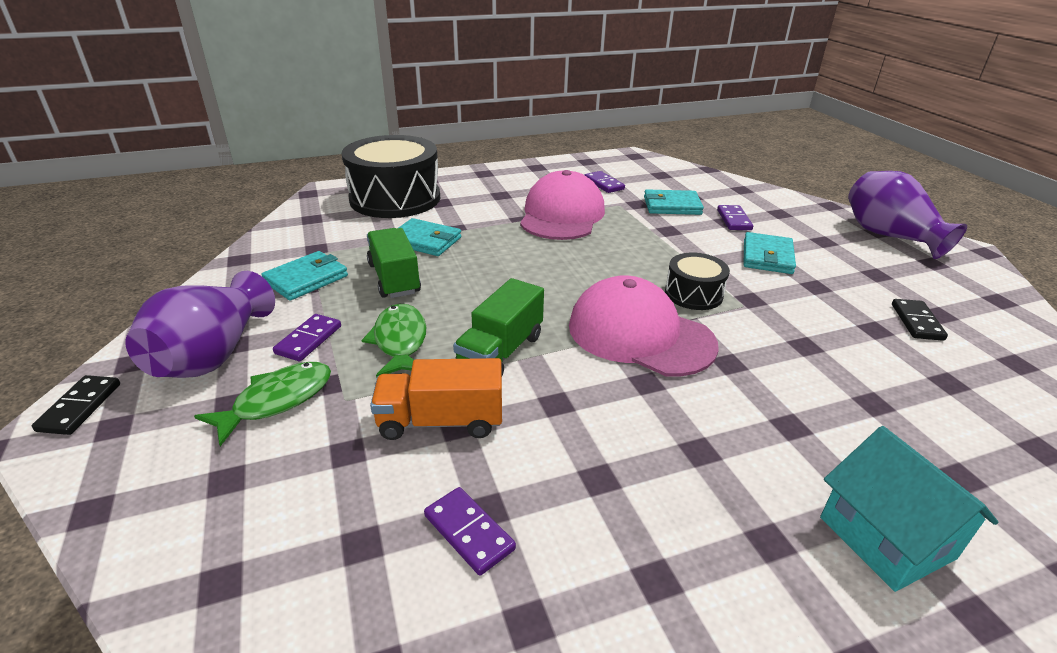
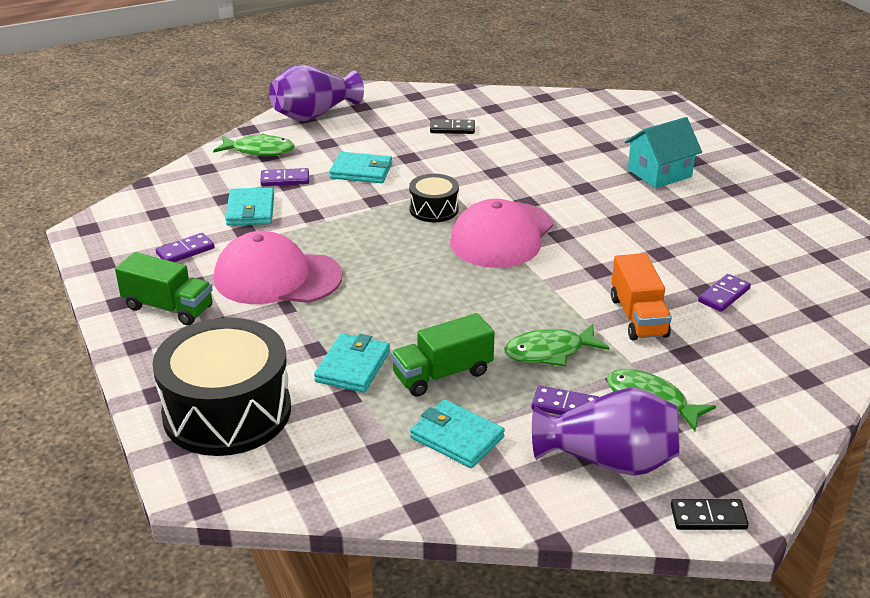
camera: 95 degrees left, 0 degrees up
(501, 352) = (547, 298): green truck -> green truck (168, 307)
(787, 209) = (259, 151): none -> green fish

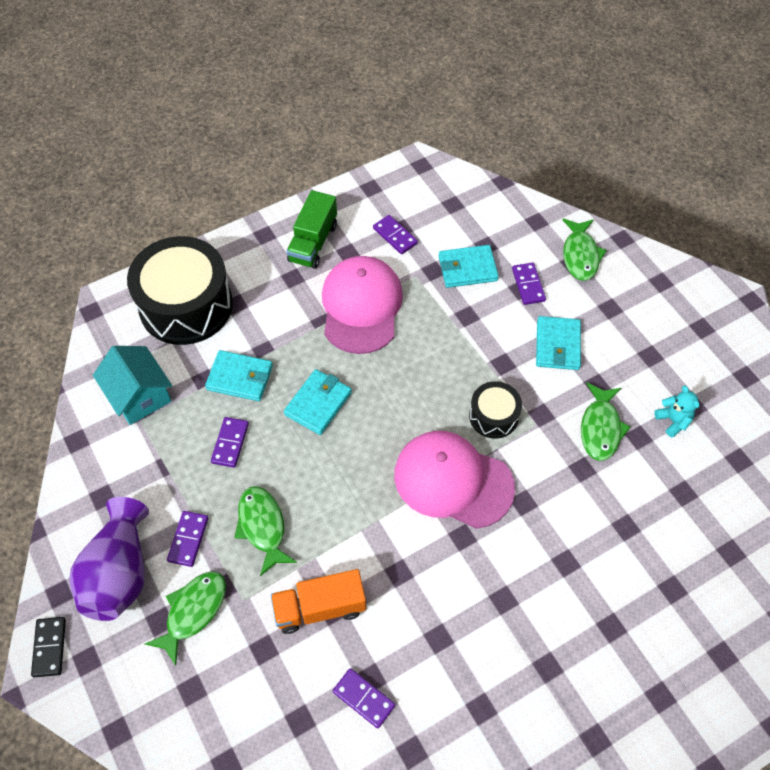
camera: 85 degrees right, 25 degrees up
(314, 114) = (670, 288): purple vase -> none
(442, 374) = (230, 443): green truck -> purple domino
(452, 129) = (673, 421): black domino -> turquoise teddy bear
(455, 160) = (600, 428): none -> green fish
(457, 437) = (152, 459): turquoise wallet -> turquoise wallet (318, 404)
(659, 173) = (617, 650): turquoise house -> turquoise house (139, 396)

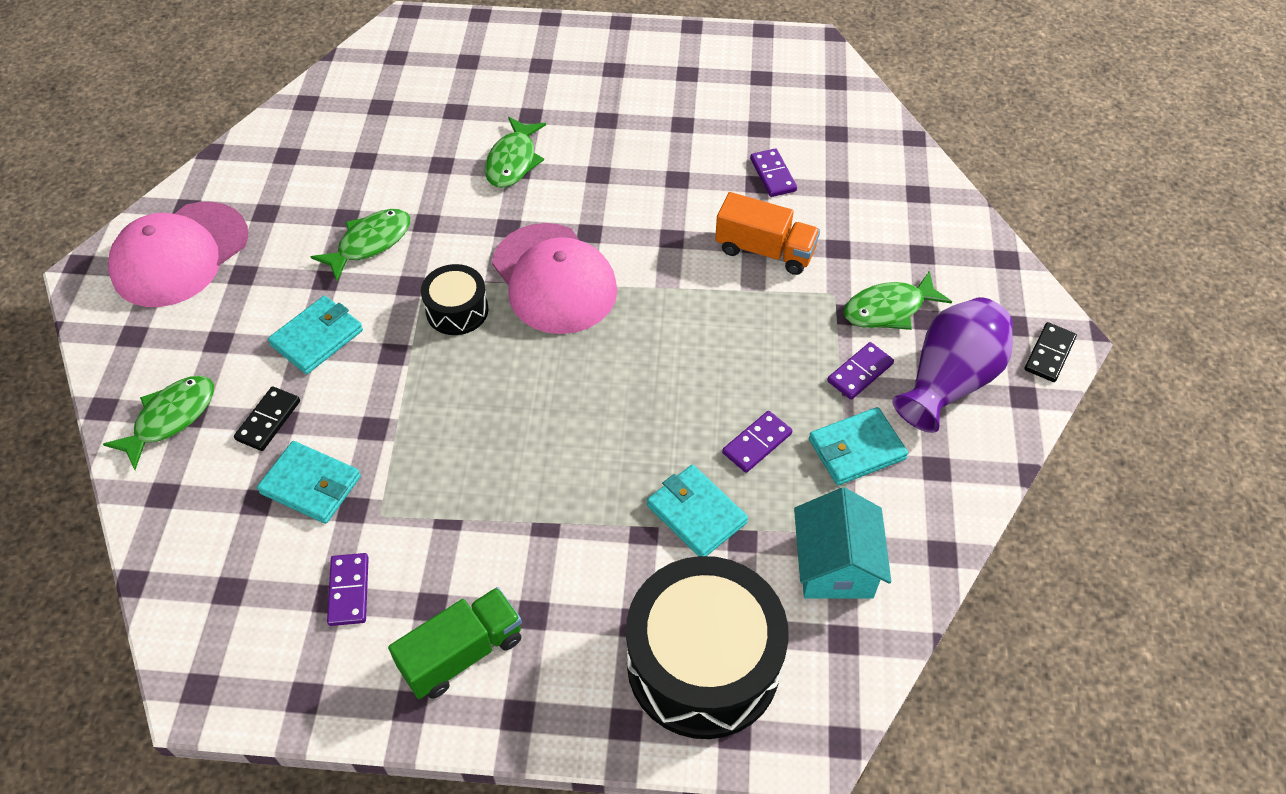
camera: 145 degrees left, 5 degrees down
(262, 526) = (774, 343): green fish -> green fish (513, 161)
(318, 404) = (627, 429): turquoise wallet -> turquoise wallet (856, 449)
(361, 306) = (481, 516): pink cap -> pink cap (180, 255)
(528, 285) = (268, 420): purple domino -> black domino
(673, 421) = (299, 212): turquoise teddy bear -> none

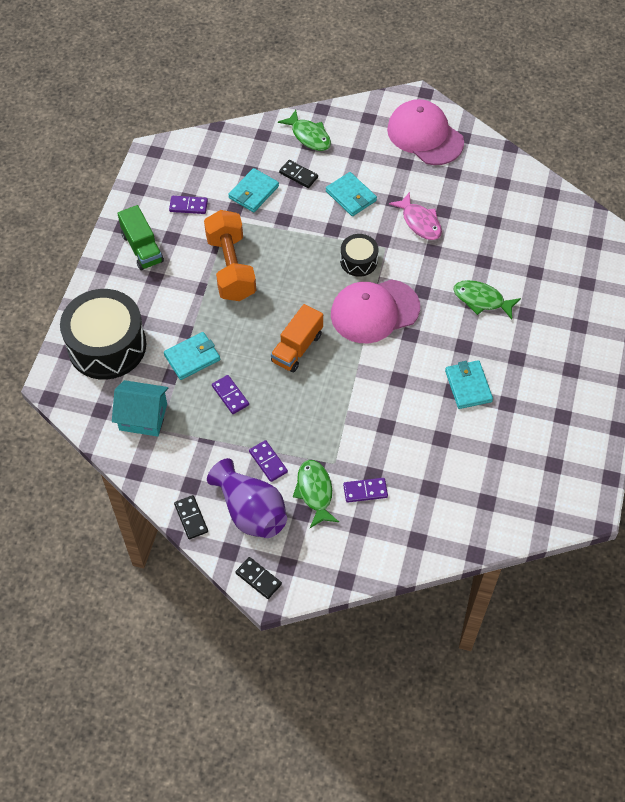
camera: 100 degrees right, 5 degrees up
(370, 243) = (420, 222): green fish -> pink fish
(492, 490) = (231, 267): none -> orange dumbbell
(765, 250) = (378, 430): orange truck -> orange truck (297, 348)
(772, 175) = (448, 450): purple domino -> purple domino (365, 491)
(856, 449) = (214, 446): turquoise wallet -> turquoise wallet (468, 386)
(991, 456) = (191, 518): none -> black domino

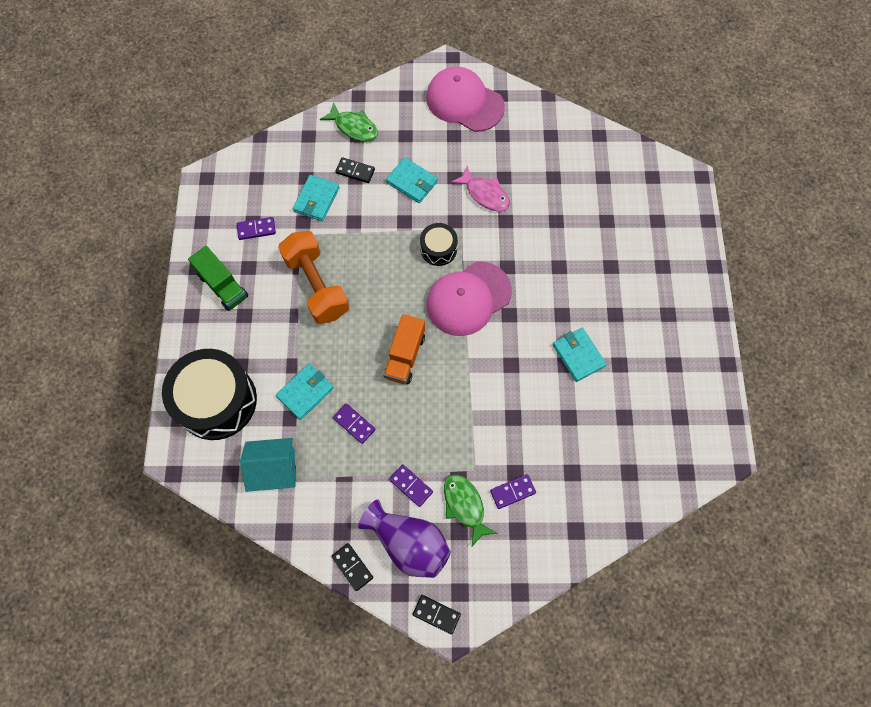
camera: 15 degrees left, 10 degrees up
(481, 300) = (565, 262): green fish -> none

